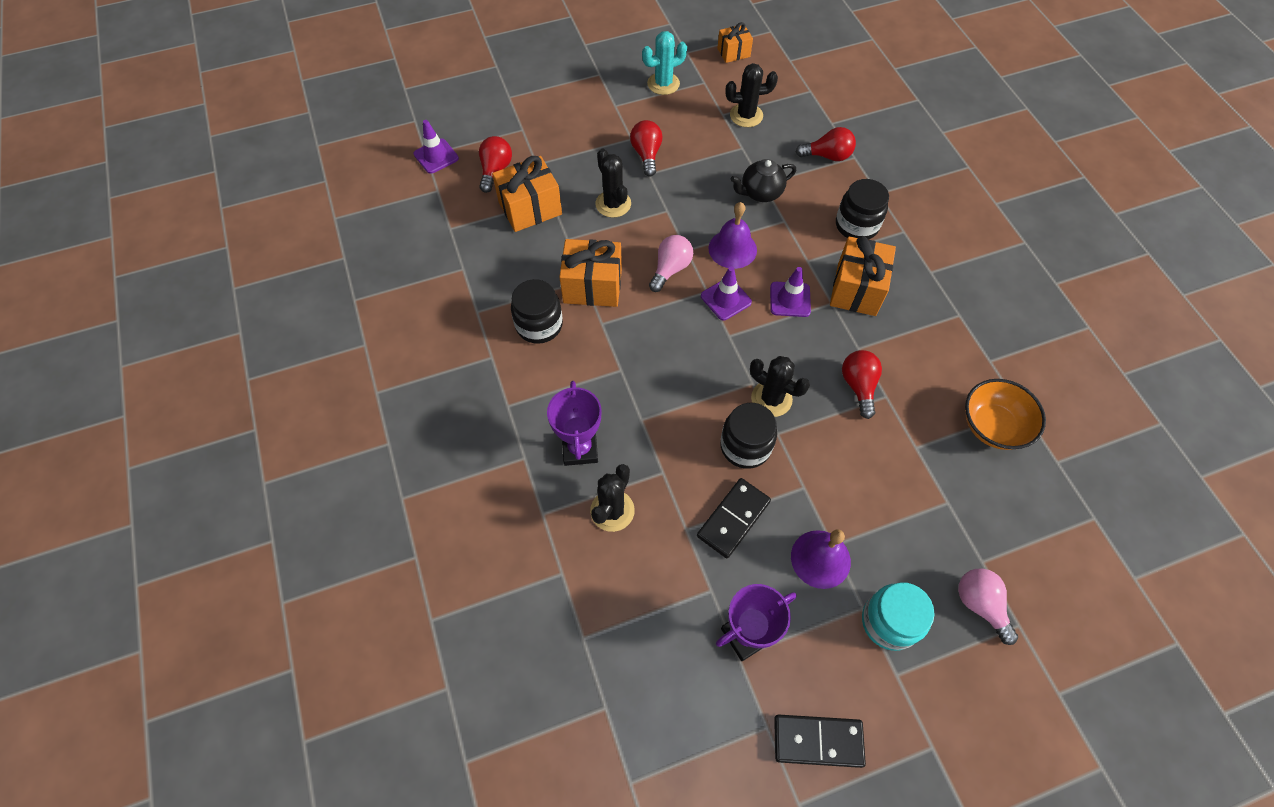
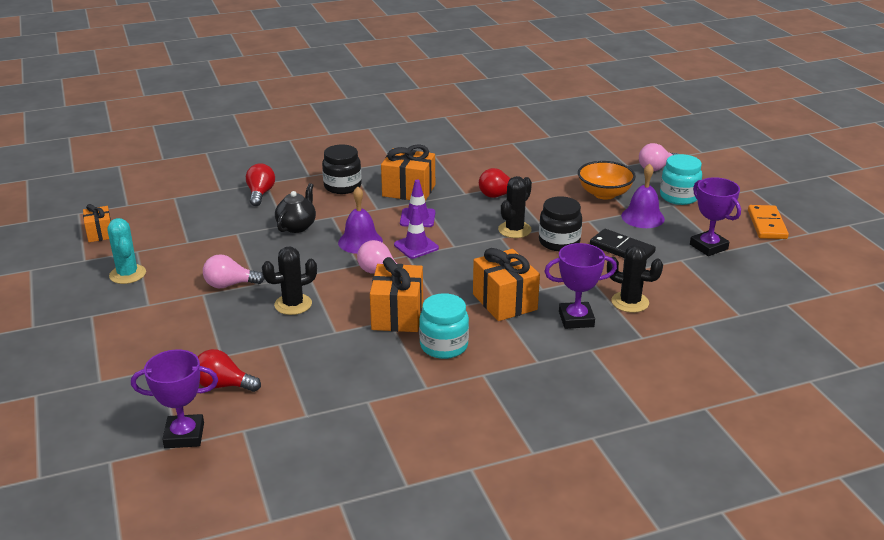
camera: 90 degrees left, 30 degrees down
(436, 156) = (184, 435): purple traffic cone -> purple trophy
(530, 208) = (288, 357): orange gift -> orange gift (504, 302)
(539, 325) = (444, 346): black jar -> turquoise jar
(646, 155) = (230, 285): red light bulb -> pink light bulb
(746, 115) = (194, 230): black cactus -> none
(760, 193) = (297, 226): black teapot -> black teapot turned 135 degrees counterclockwise
(818, 741) = (766, 224): black domino -> orange domino
(992, 426) = (526, 153): orange bowl -> orange bowl (604, 194)

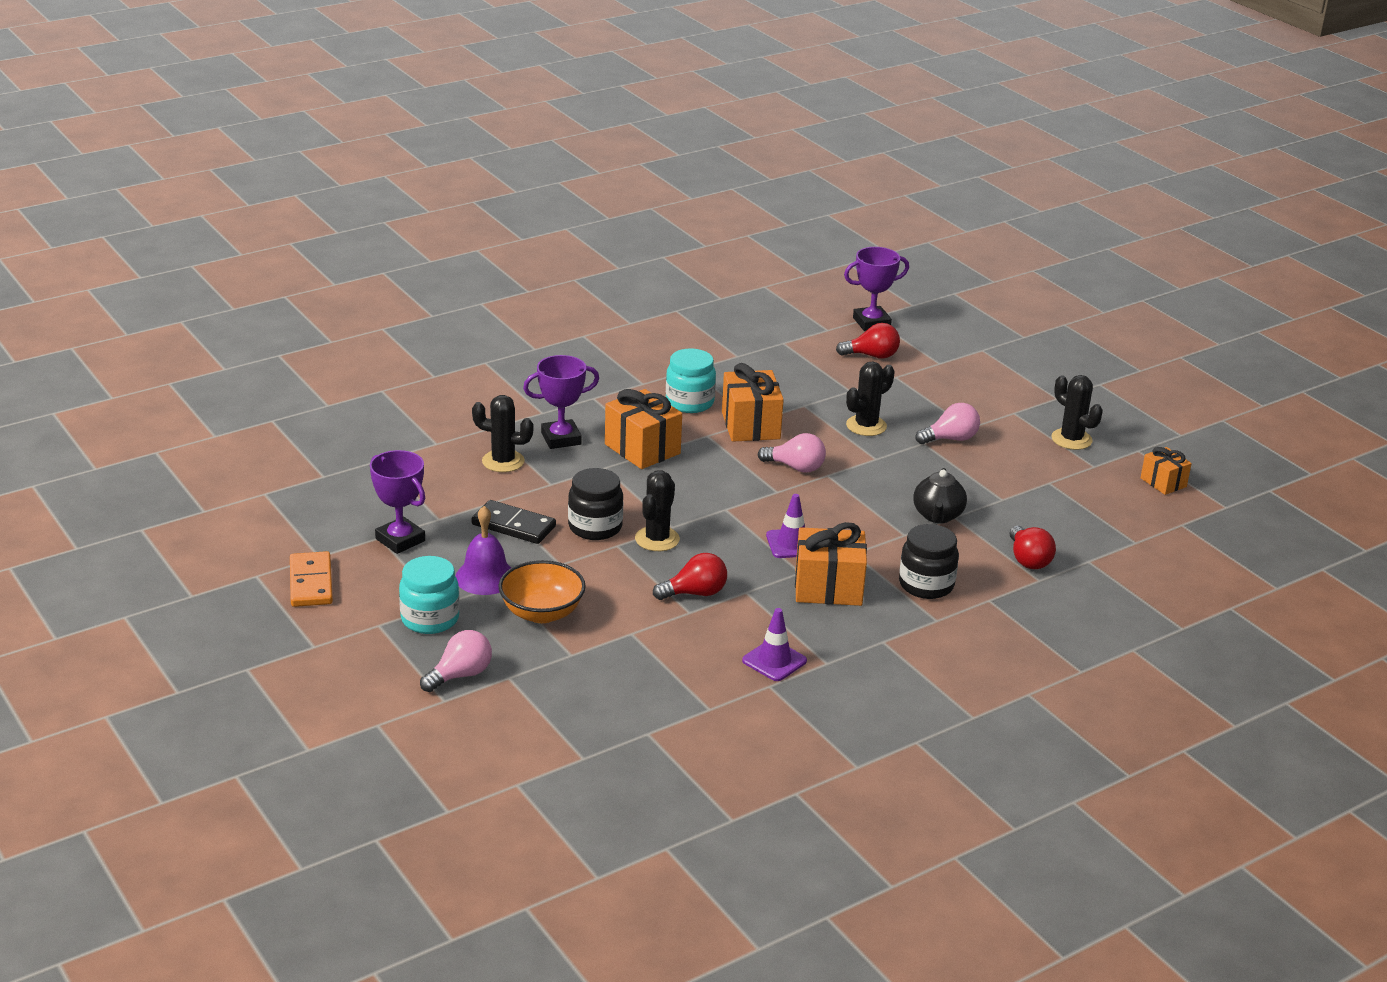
camera: 165 degrees right, 0 degrees up
(127, 274) = (1071, 439): turquoise cactus -> black cactus
(360, 242) = (844, 503): purple bell -> none
(416, 246) = (772, 503): purple traffic cone -> purple traffic cone (774, 661)

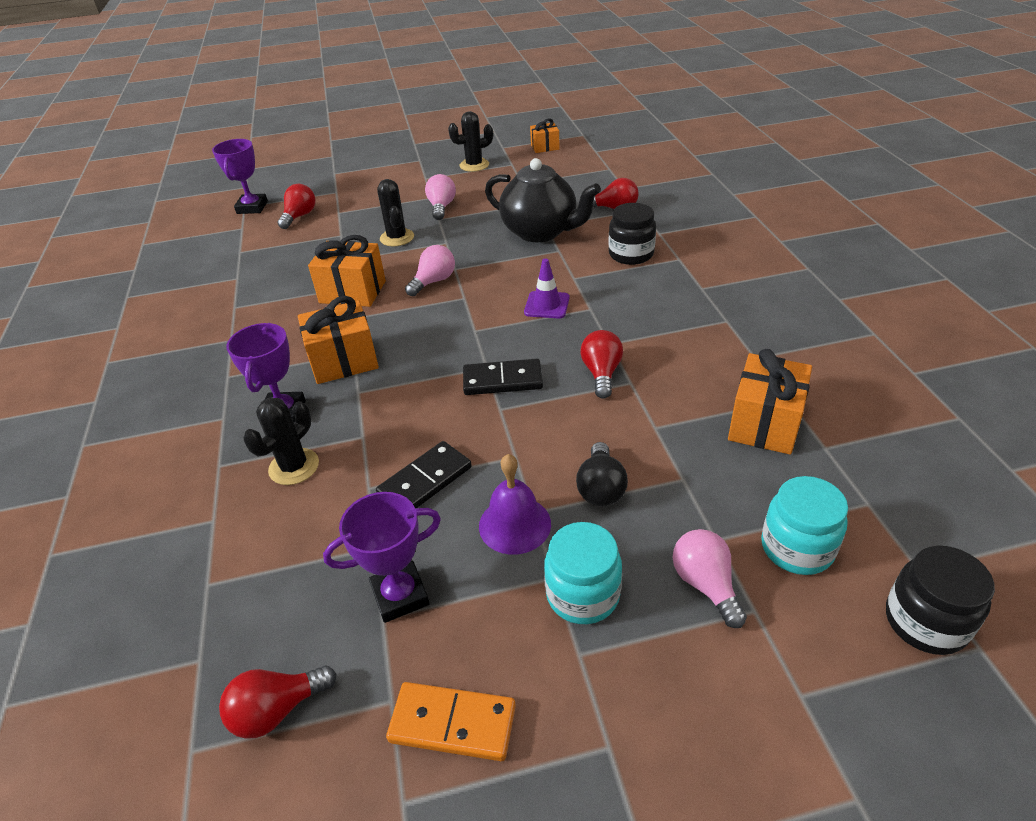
camera: 65 degrees left, 10 degrees up
(299, 515) = (277, 710): none -> red light bulb
(542, 613) = (600, 488): orange bowl -> black light bulb
(595, 527) = (461, 418): black jar -> black jar (925, 622)
(657, 539) = (502, 380): black cactus -> black domino
(689, 402) = (288, 318): turquoise jar -> turquoise jar (797, 548)
(774, 661) = (719, 347): purple traffic cone -> none
(828, 588) = (619, 299): orange gift -> orange gift (764, 424)
(938, 516) = (541, 232): black teapot -> black teapot, size x1.77

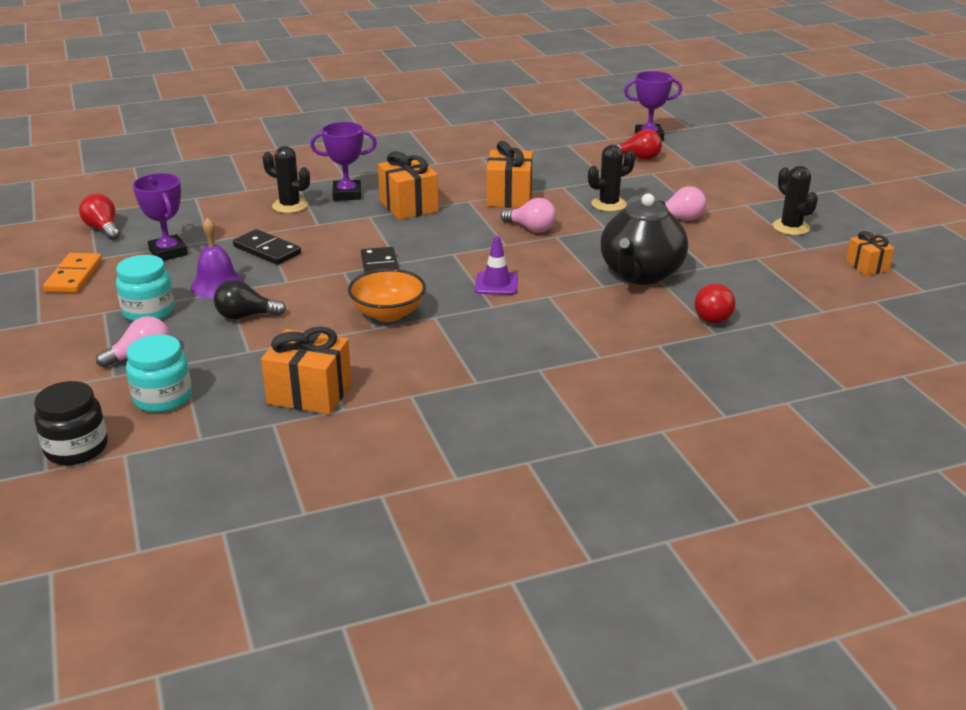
camera: 80 degrees right, 10 degrees down
(601, 373) = (388, 314): red light bulb -> orange bowl
(631, 254) = (603, 327): black jar -> none

